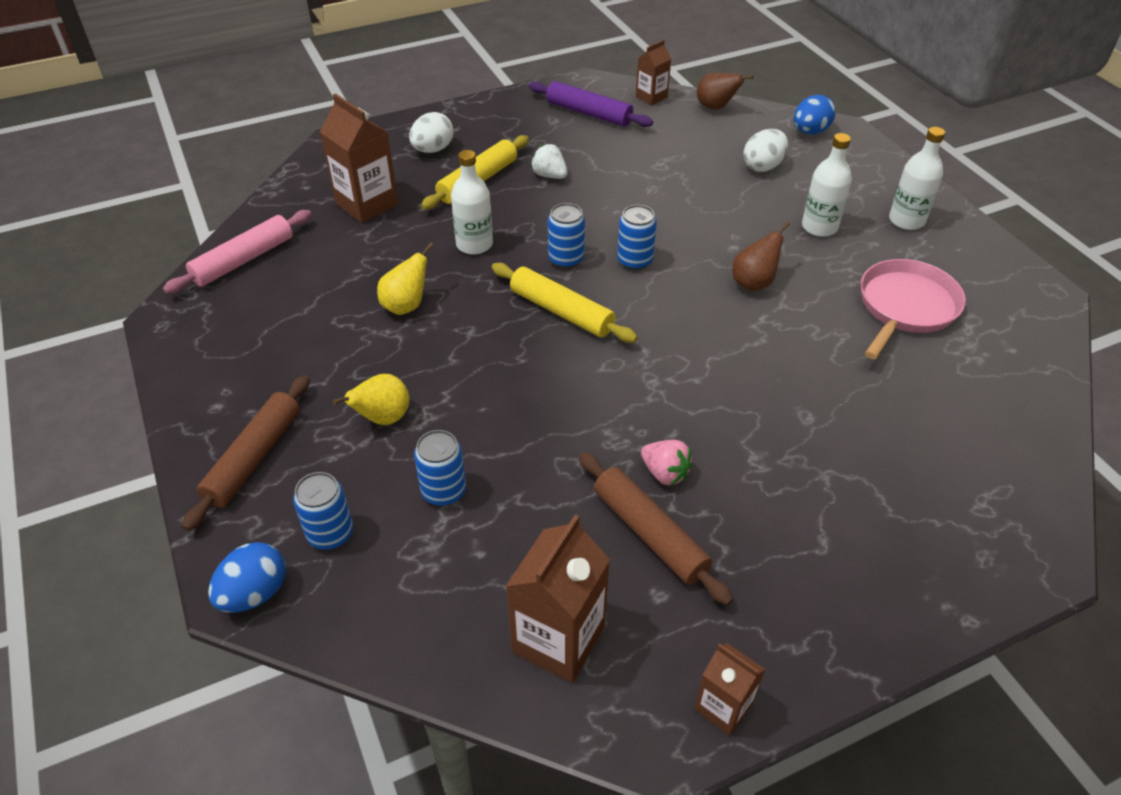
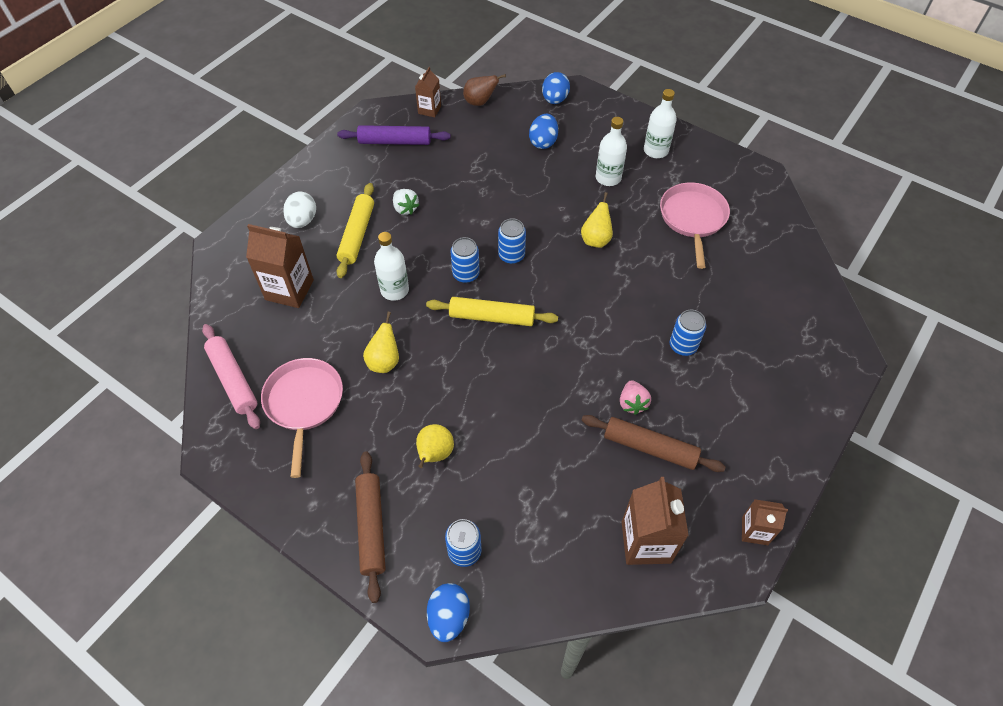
camera: 30 degrees left, 10 degrees up
(243, 260) = (233, 380): pink rolling pin -> pink rolling pin turned 45 degrees counterclockwise
(291, 310) = (304, 403): none -> pink pan
(443, 491) = (512, 485): blue can -> blue can (683, 346)
(549, 175) = (405, 208): white strawberry -> white strawberry turned 135 degrees counterclockwise
(665, 473) = (632, 403): pink strawberry -> pink strawberry turned 75 degrees clockwise
(754, 283) = (596, 239): brown pear -> yellow pear
(763, 166) = (543, 142): white egg -> blue egg

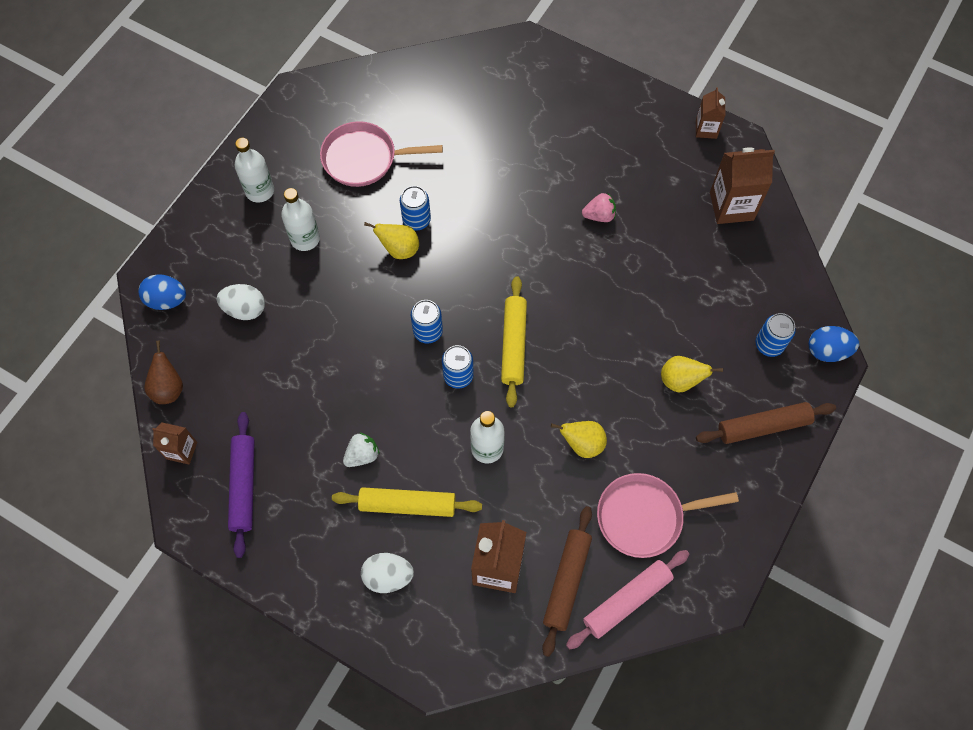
camera: 95 degrees left, 10 degrees up
(543, 142) = (245, 309): blue egg -> white egg
(650, 448) = (643, 202): brown rolling pin -> brown rolling pin (567, 581)
(683, 346) = (529, 173): blue can -> blue can (416, 220)

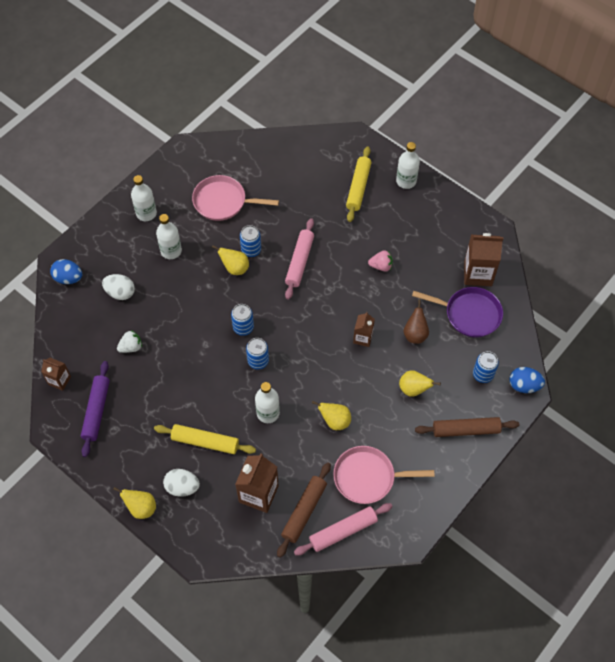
camera: 10 degrees right, 5 degrees down
(169, 388) = (58, 338): brown pear -> brown pear (415, 334)
(335, 617) = (141, 508): none -> yellow pear
(362, 455) = (181, 403): white strawberry -> white strawberry (131, 347)
(487, 227) = (299, 262): none -> pink rolling pin
(513, 344) = (301, 346): yellow rolling pin -> yellow rolling pin (358, 187)
(608, 93) = (406, 181): none -> white bottle
(706, 129) = (471, 217): brown carton -> brown carton (363, 338)
(732, 263) = (469, 314): none -> purple pan

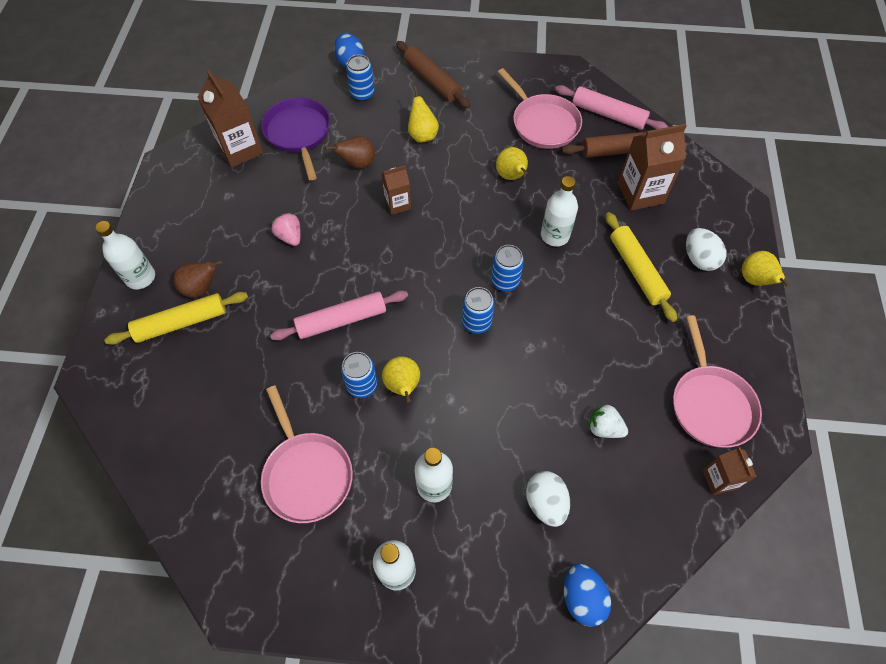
camera: 125 degrees left, 0 degrees up
(96, 411) = (710, 404): purple rolling pin -> pink pan
(375, 206) = (201, 288): none -> brown pear

